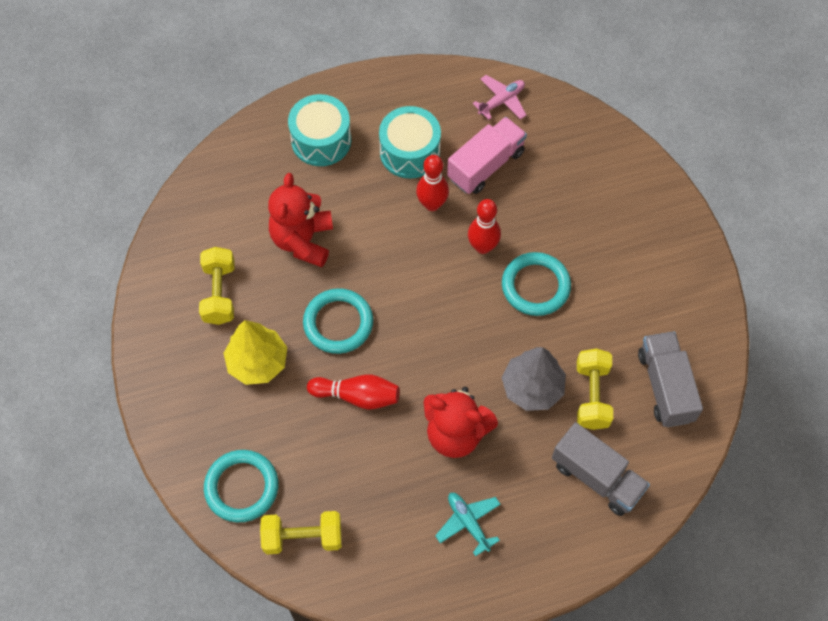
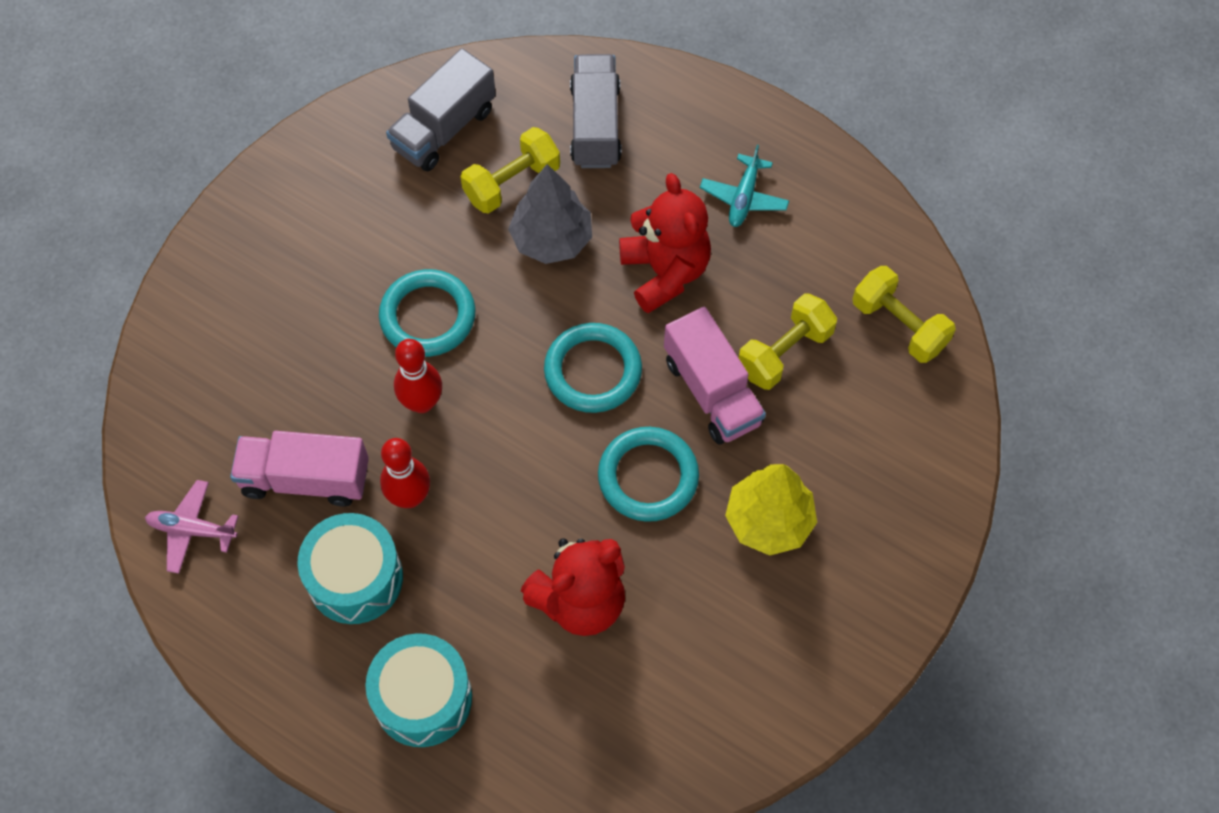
camera: 130 degrees left, 0 degrees up
(219, 293) = (728, 635): yellow dumbbell -> yellow dumbbell (784, 352)
(241, 487) = (909, 421): turquoise ring -> turquoise ring (593, 371)
(357, 396) = (712, 391): red bowling pin -> pink truck

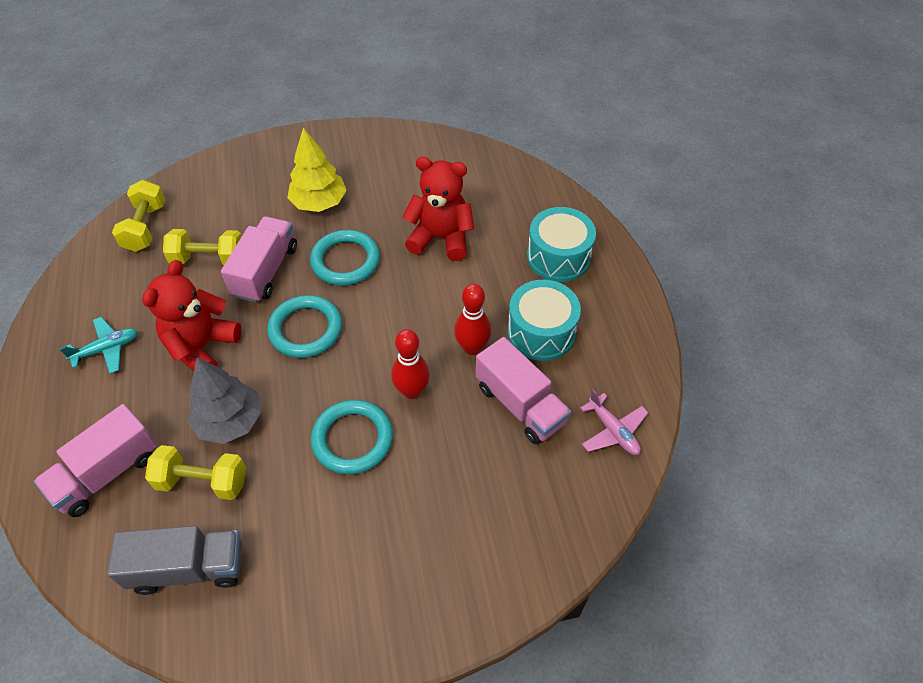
camera: 135 degrees left, 10 degrees down
(595, 125) = (107, 473): grey truck -> pink truck

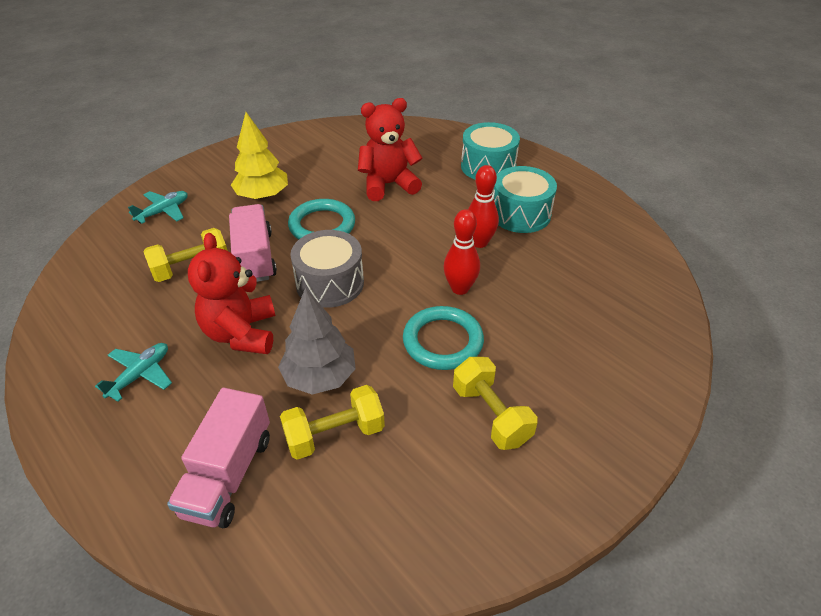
camera: 30 degrees left, 10 degrees down
(145, 227) = (102, 268): yellow dumbbell -> yellow dumbbell (491, 415)
(188, 568) = (383, 510): grey truck -> none
(227, 186) = (163, 212): none -> turquoise plane
(305, 329) = (330, 283): turquoise ring -> grey drum
(520, 404) = (550, 263): pink truck -> none
(613, 431) = (629, 252): pink plane -> none

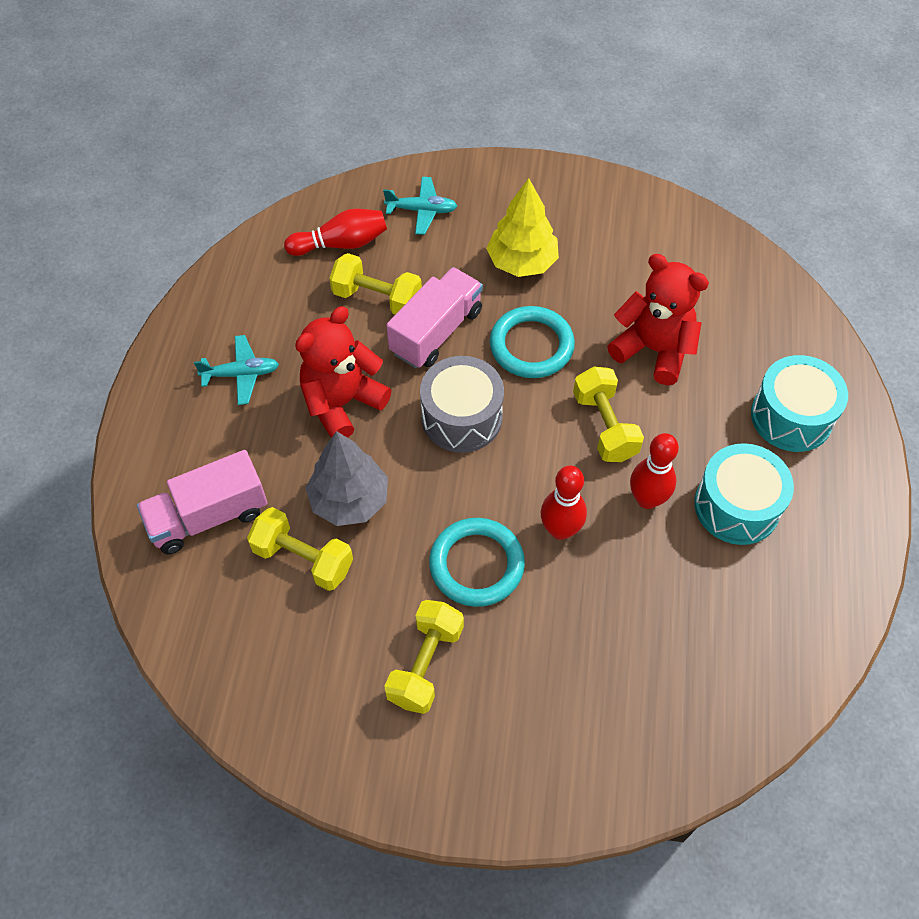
camera: 50 degrees right, 15 degrees up
(126, 259) = (341, 244): none -> red bowling pin
(412, 230) = (604, 426): none -> yellow dumbbell

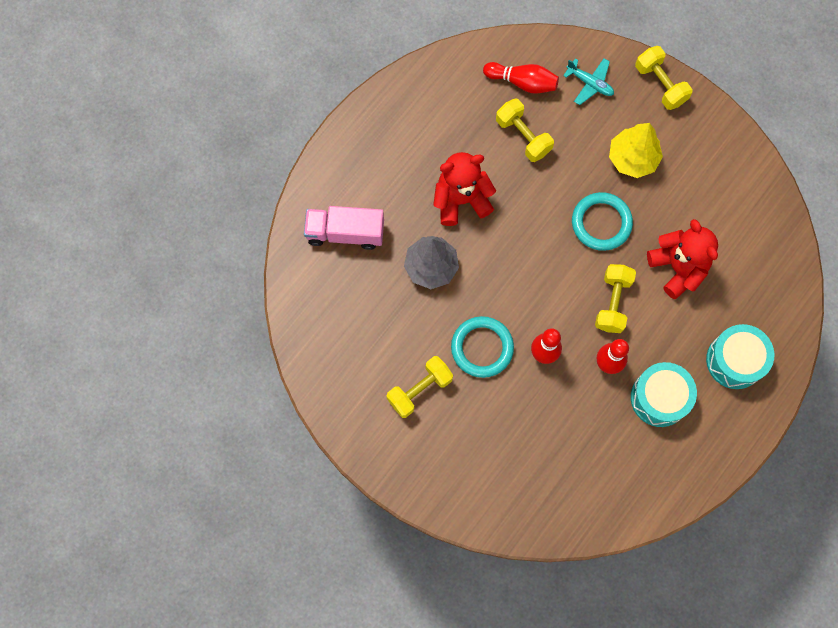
camera: 30 degrees right, 15 degrees up
(241, 374) = (410, 147): turquoise plane -> none
(303, 559) = (385, 289): yellow dumbbell -> yellow dumbbell (660, 84)
(436, 332) = (547, 180): pink truck -> none
(461, 417) = (528, 249): grey drum -> none

